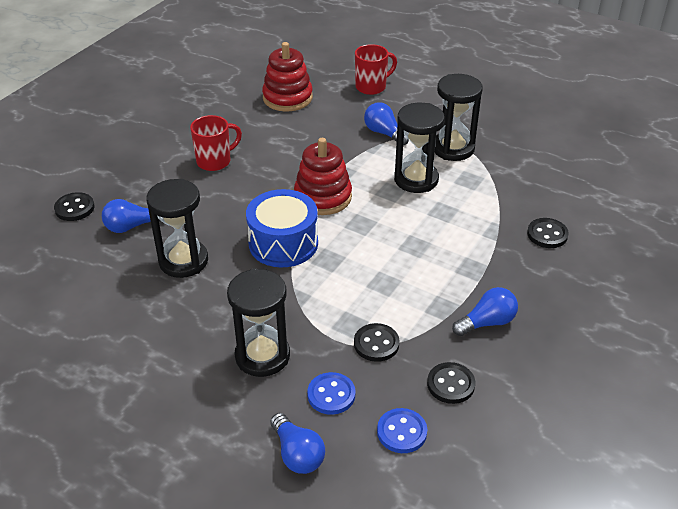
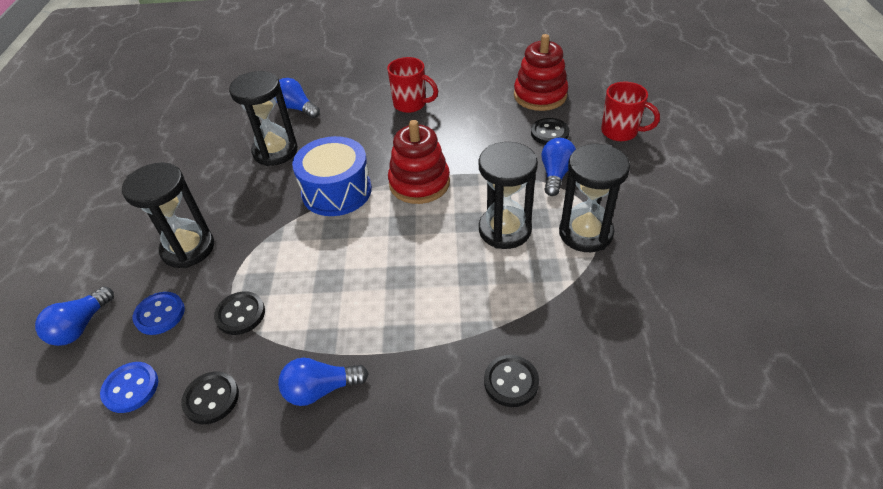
camera: 60 degrees right, 5 degrees up
(74, 208) = (297, 75): black button -> black button (549, 133)
(487, 322) = (320, 389): blue light bulb -> blue light bulb turned 135 degrees clockwise

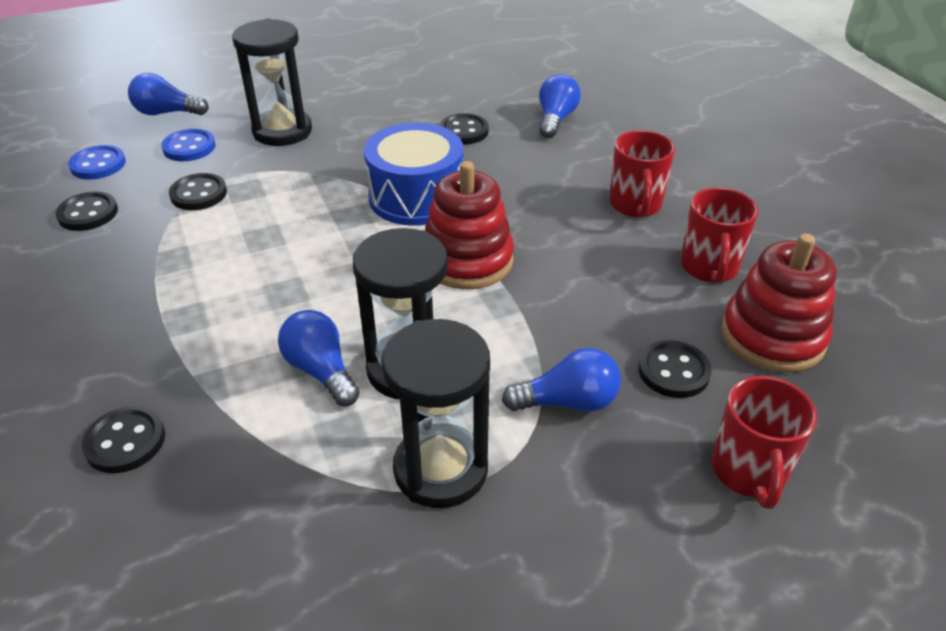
camera: 65 degrees right, 5 degrees down
(275, 151) = (464, 131): black hourglass -> black button
(320, 389) = (103, 280): blue light bulb -> blue light bulb (321, 370)
(480, 97) = (709, 268): none -> red mug

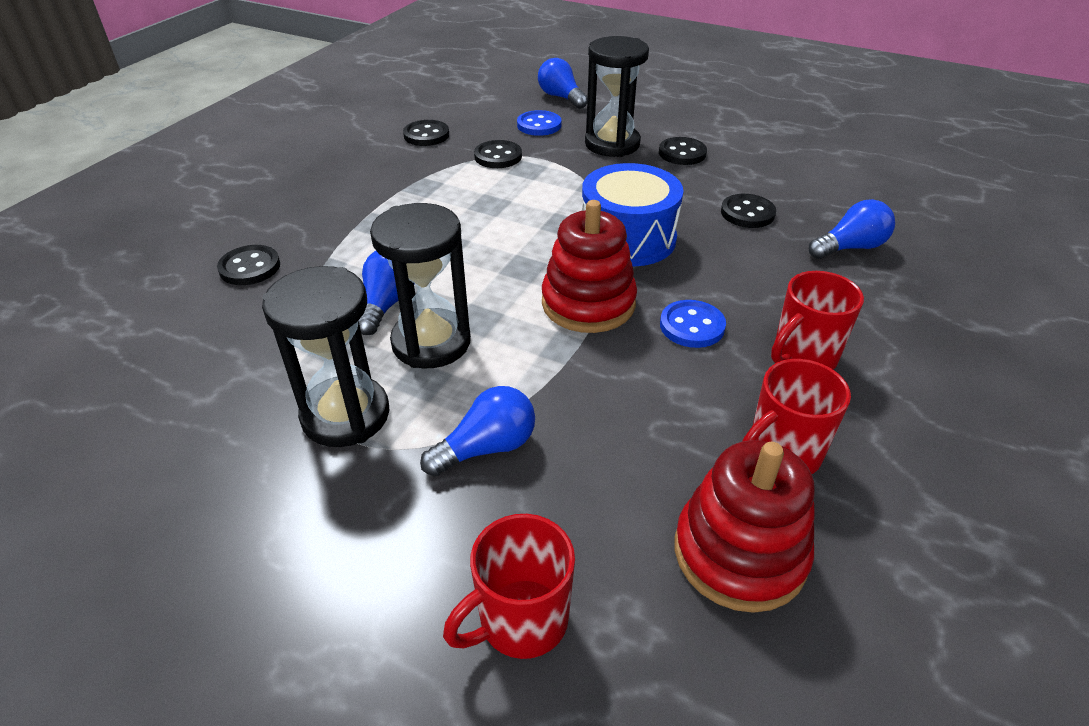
camera: 50 degrees right, 0 degrees up
(98, 165) = (475, 110): blue button -> blue button (692, 326)
(568, 402) = (487, 447): blue light bulb -> blue light bulb turned 75 degrees counterclockwise
(673, 371) = (599, 498): black button -> black button (682, 153)

